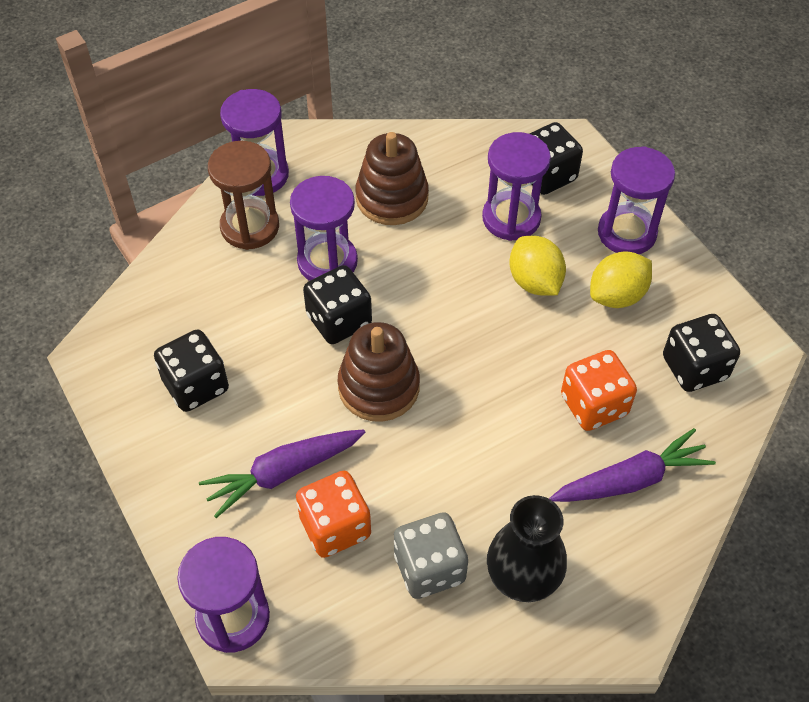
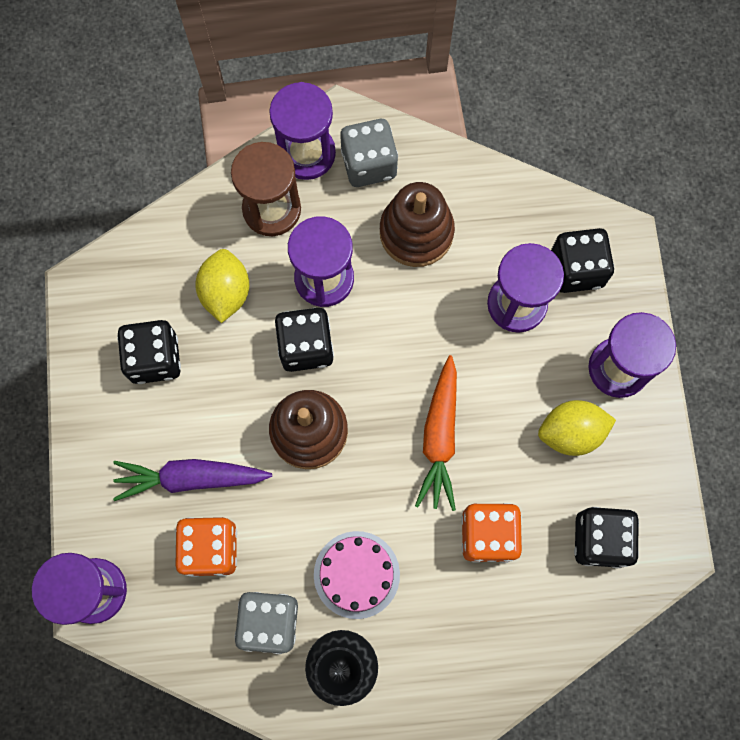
camera: 25 degrees right, 20 degrees up
(321, 163) = (369, 164): none -> grey dice
(491, 489) = (356, 574): none -> pink cake
(504, 345) = (440, 438): none -> orange carrot
(534, 282) = (502, 383): yellow lemon -> yellow lemon (226, 293)
(631, 479) = (481, 621): purple carrot -> none

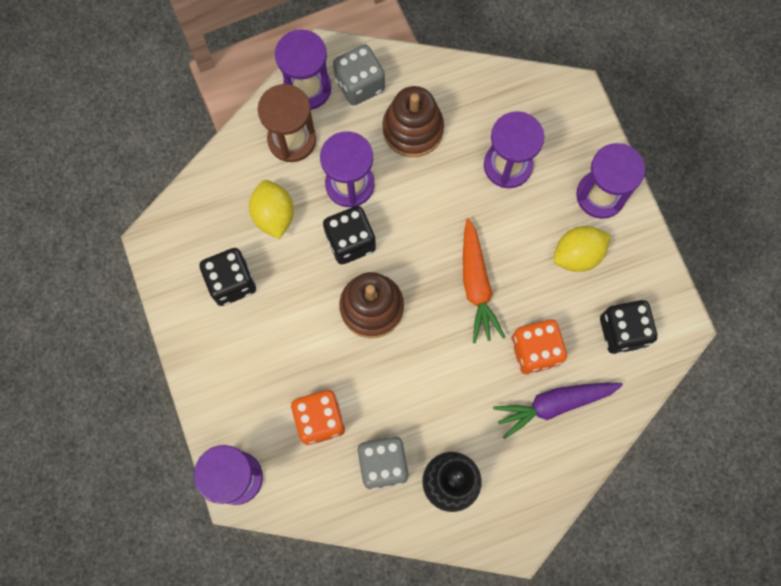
camera: 15 degrees left, 0 degrees up
(190, 478) = (288, 369): purple carrot -> purple carrot (554, 405)
(356, 574) = (441, 409): pink cake -> none
(576, 269) = (547, 127): black dice -> none

